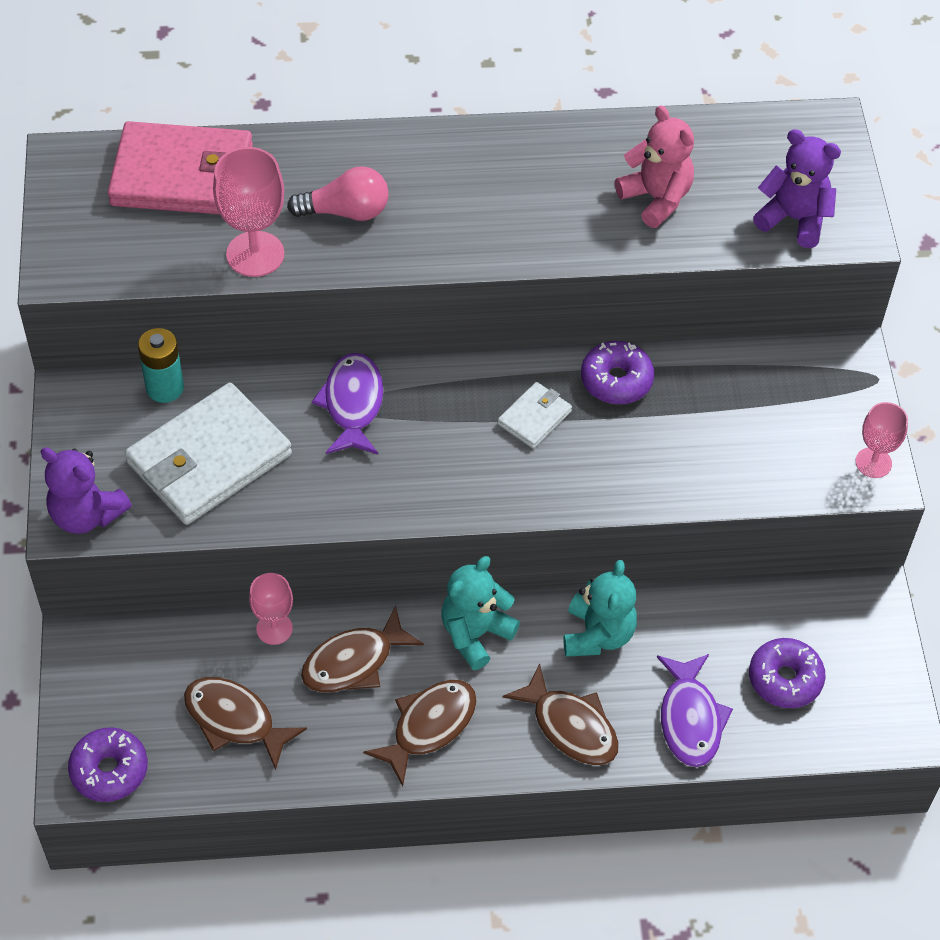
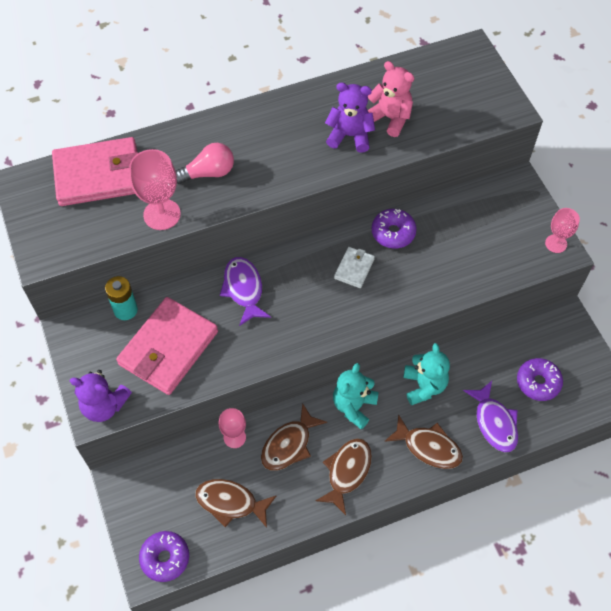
camera: 15 degrees left, 5 degrees up
(209, 458) = (168, 348): white wallet -> pink wallet
(794, 219) = (473, 111): purple teddy bear -> purple teddy bear (350, 136)

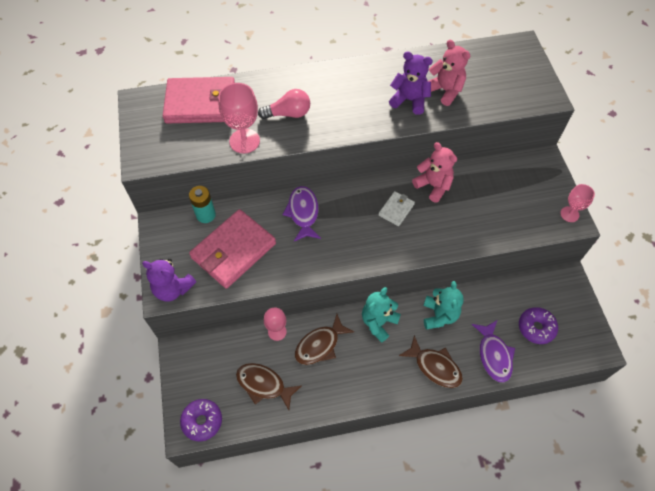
camera: 10 degrees right, 0 degrees up
(347, 472) = (363, 376): brown fish -> none
(393, 233) = (433, 185): purple donut -> pink teddy bear

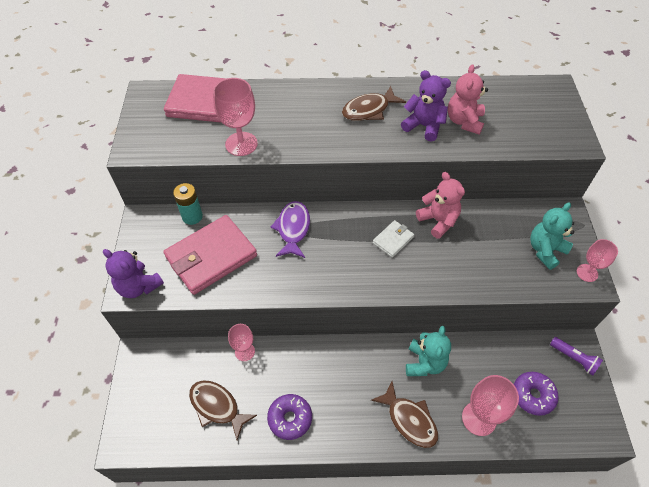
camera: 10 degrees right, 5 degrees down
(202, 421) = (142, 435): purple donut -> purple donut (290, 418)
(288, 114) = (293, 123): pink light bulb -> none
(320, 345) = (287, 373): brown fish -> brown fish (369, 110)
(378, 322) = (356, 360): turquoise teddy bear -> turquoise teddy bear (545, 250)
(445, 90) = (464, 121): pink teddy bear -> pink teddy bear turned 135 degrees counterclockwise
(494, 355) = (479, 418): purple fish -> pink goblet
(566, 290) = (574, 358): none -> purple flashlight

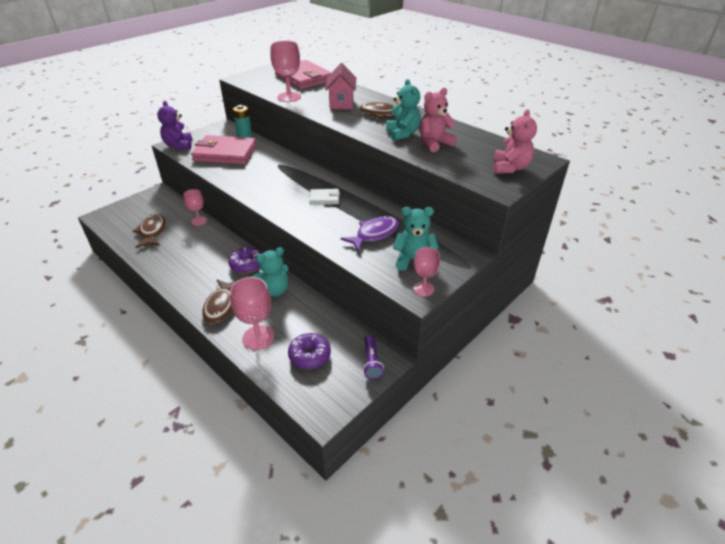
camera: 45 degrees right, 15 degrees down
(290, 418) = (171, 259): purple donut -> purple donut (247, 265)
(293, 229) = (281, 165): purple fish -> purple fish (374, 234)
(308, 118) = (341, 103): none -> pink house
(424, 126) = (402, 134): purple teddy bear -> turquoise teddy bear
(438, 221) = (367, 206): pink teddy bear -> pink teddy bear (510, 168)

